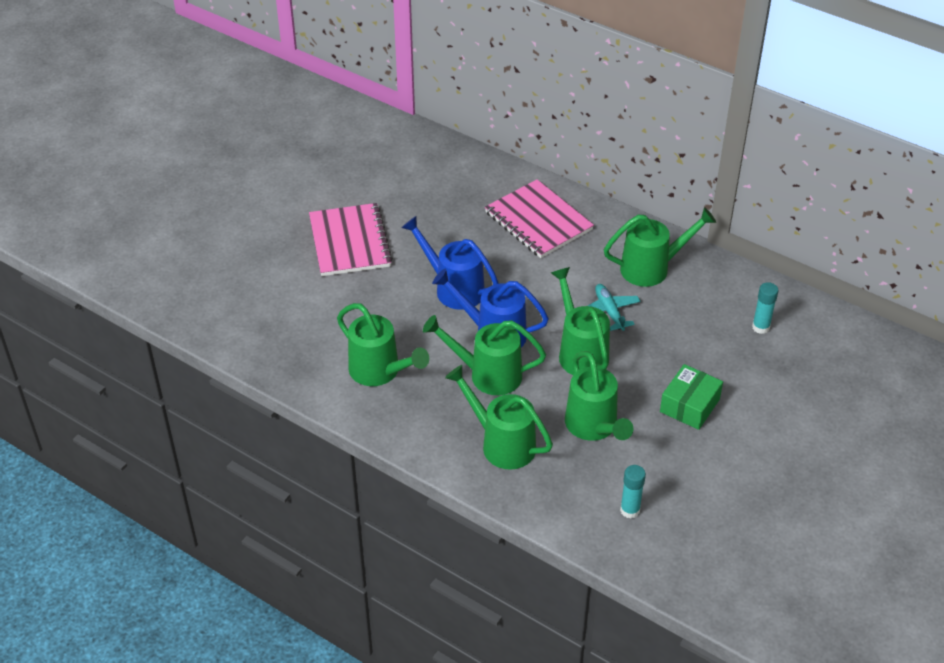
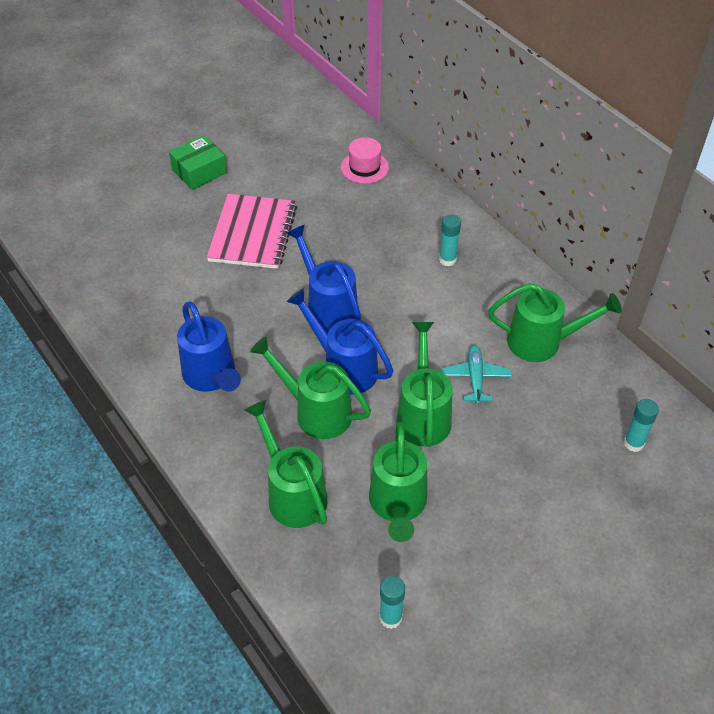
camera: 20 degrees right, 5 degrees up
(380, 372) = (212, 377): green watering can -> blue watering can
(423, 159) = (364, 167): none -> pink hat
(538, 221) = (447, 260): pink notebook -> turquoise glue stick
(690, 405) = (513, 512): green box -> green box (199, 171)

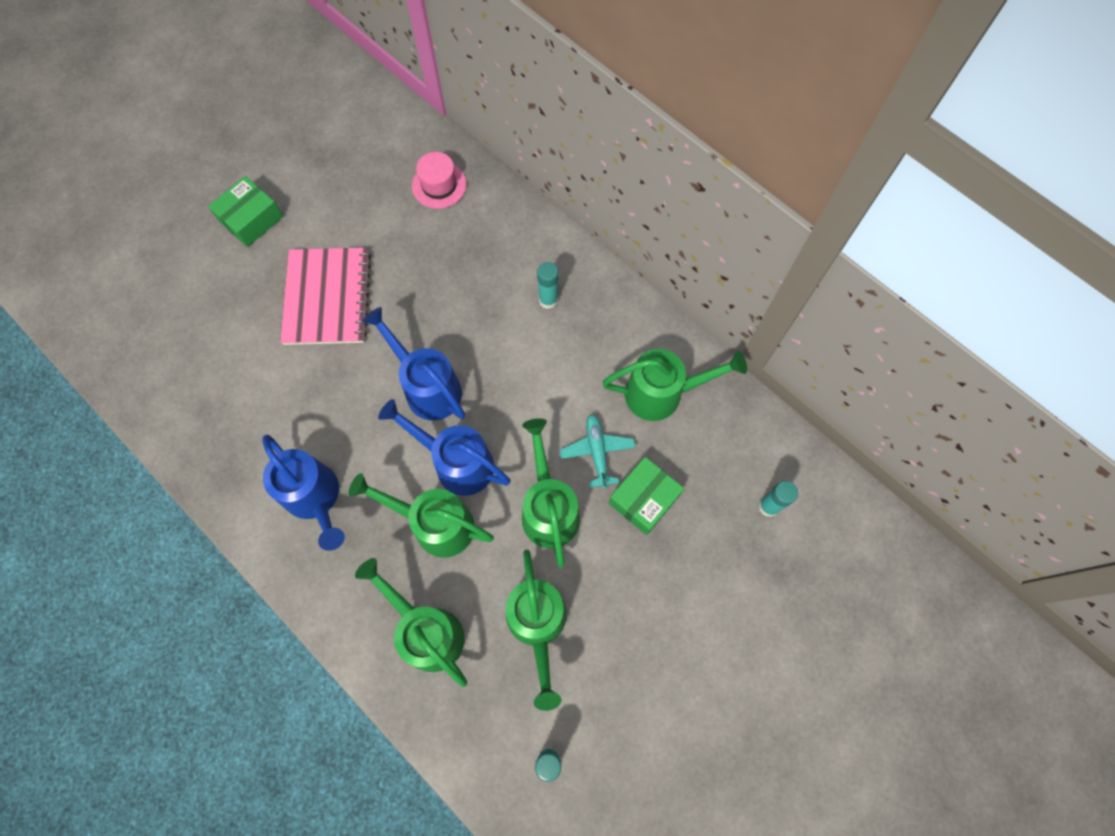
camera: 10 degrees left, 20 degrees up
(514, 420) = (644, 499): none -> green box

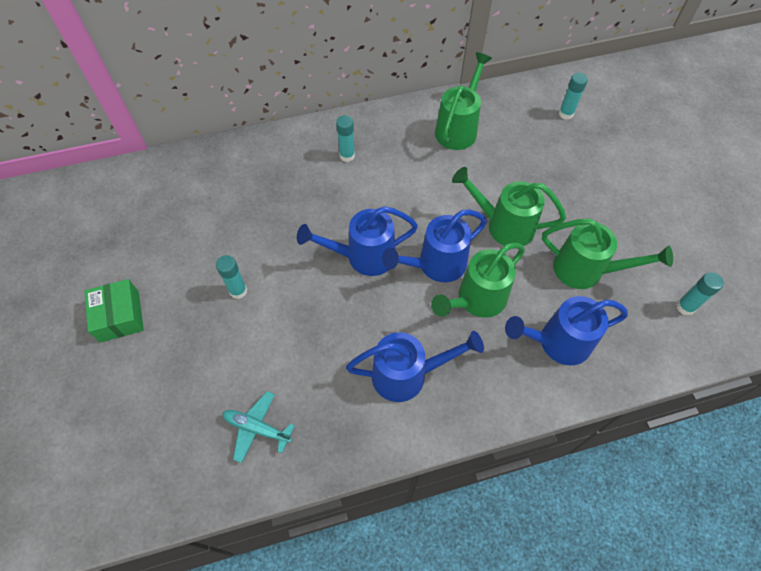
camera: 60 degrees left, 10 degrees down
(327, 297) = (238, 291): pink notebook -> turquoise glue stick
(426, 631) = (557, 342): green watering can -> blue watering can
(439, 185) = (203, 176): pink hat -> none
(597, 452) = (478, 180): turquoise plane -> turquoise plane (257, 428)
(644, 499) = (526, 171): green box -> none

